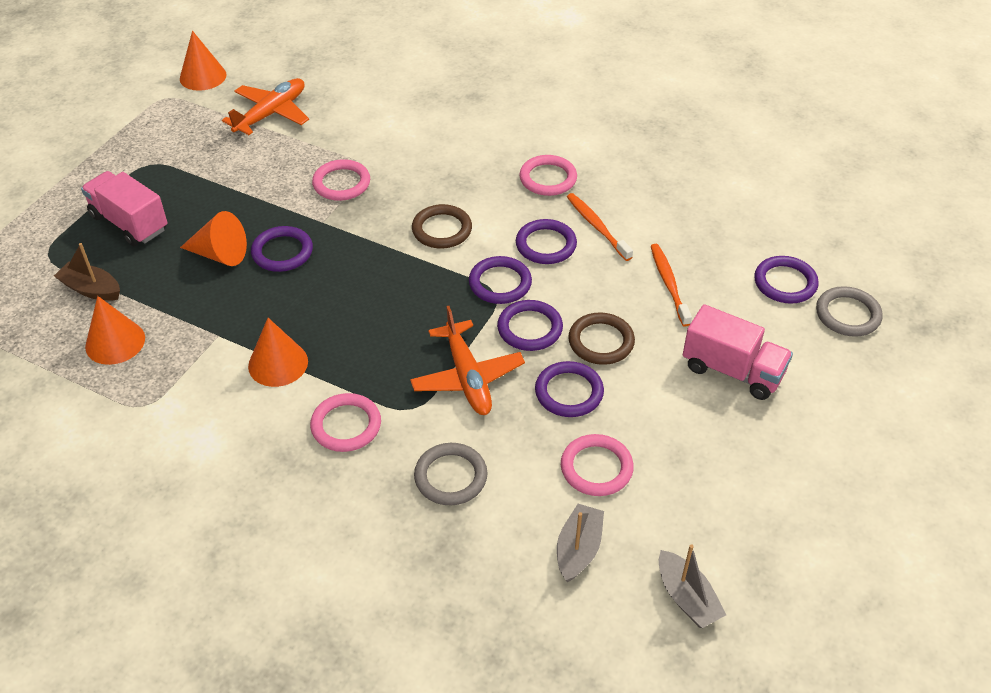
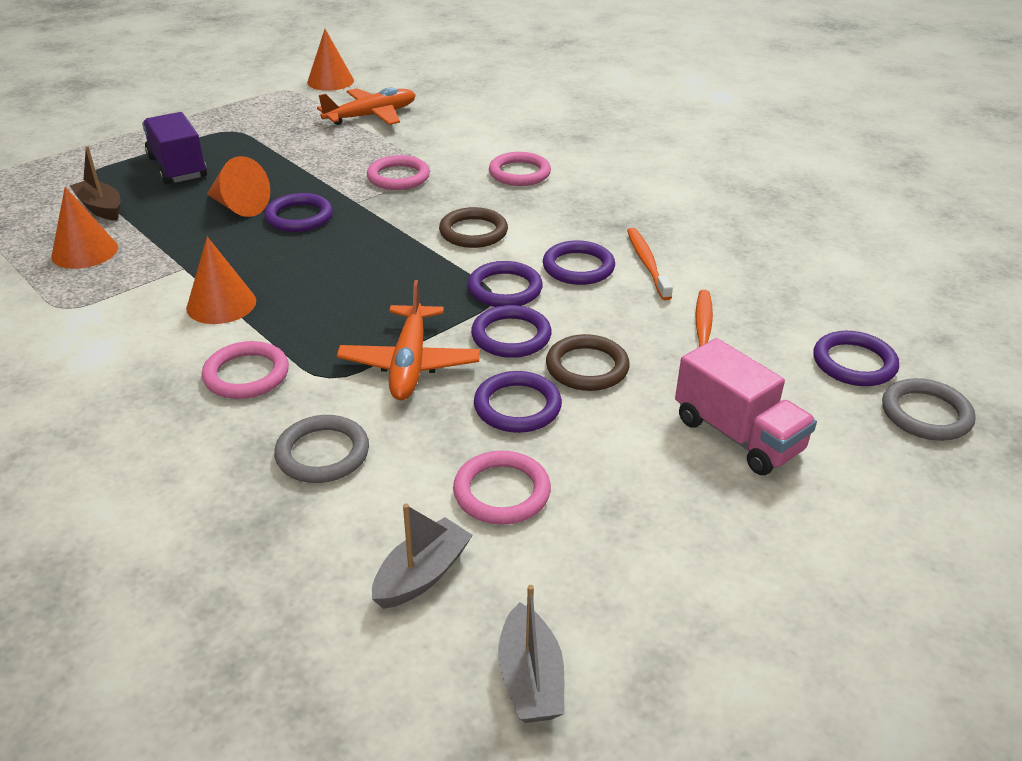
camera: 20 degrees right, 10 degrees down
(129, 223) = (177, 168): pink truck -> purple truck
(548, 178) = (617, 213): pink ring -> pink ring (519, 173)

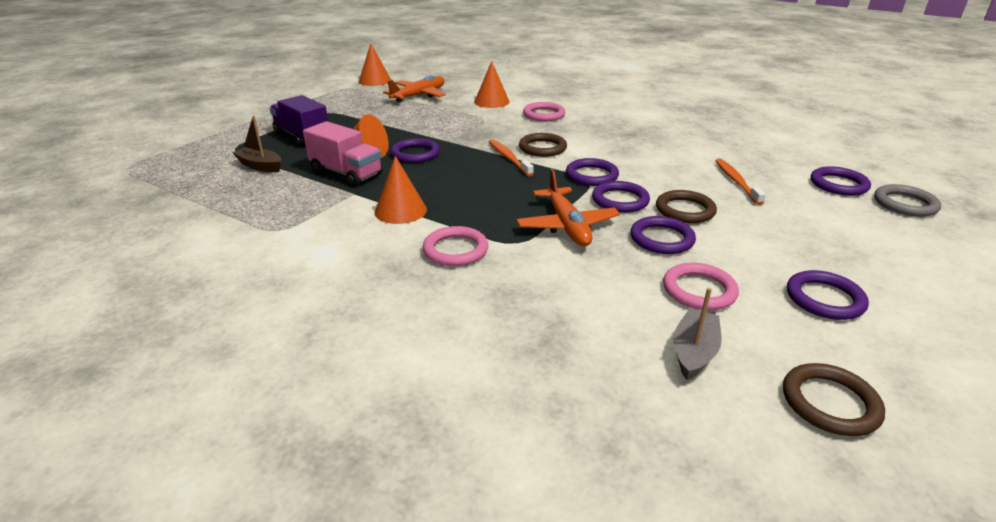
camera: 15 degrees left, 5 degrees down
(85, 252) = (268, 193): orange cone -> orange cone (491, 102)
(322, 453) = (554, 289): grey ring -> none
(398, 177) = (466, 125): pink ring -> none
(530, 678) = (830, 403): grey boat -> brown ring
(578, 267) = (627, 158): purple ring -> purple ring (824, 299)
(647, 263) = (667, 151): orange toothbrush -> orange toothbrush (509, 158)
(737, 435) = (812, 232): pink truck -> pink truck (346, 173)

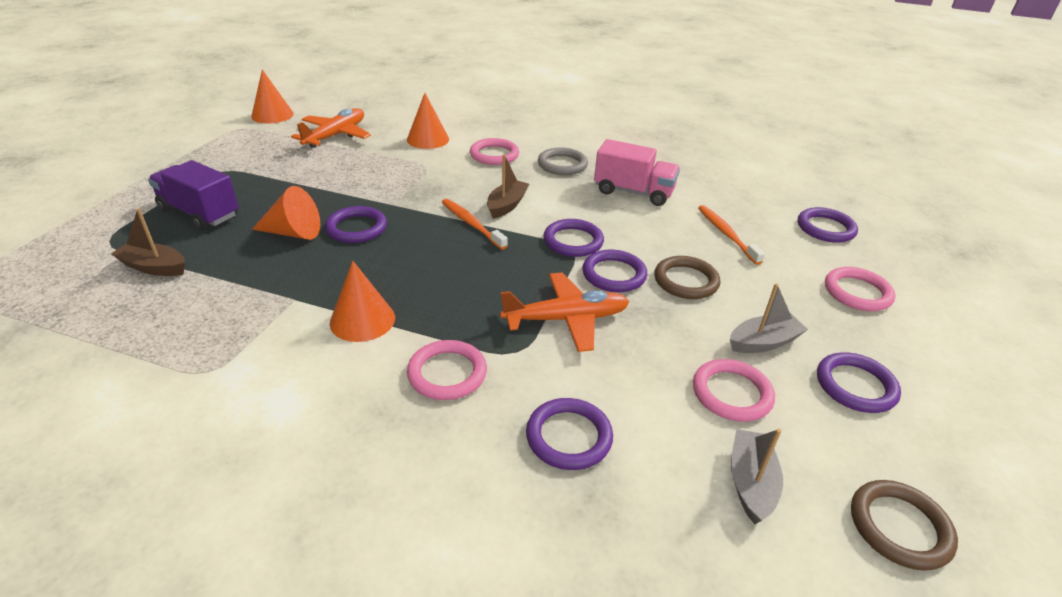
camera: 15 degrees left, 5 degrees up
(346, 173) = (276, 268): pink truck -> pink truck (633, 192)
(542, 148) = (506, 205): brown ring -> brown boat
(567, 226) = (566, 319): orange plane -> orange plane turned 75 degrees counterclockwise
(661, 239) = (673, 325): purple ring -> purple ring (568, 437)
(743, 259) = (763, 342): none -> grey boat
(853, 233) = (857, 292): none -> pink ring
(905, 204) = (892, 248): grey ring -> grey ring (562, 165)

